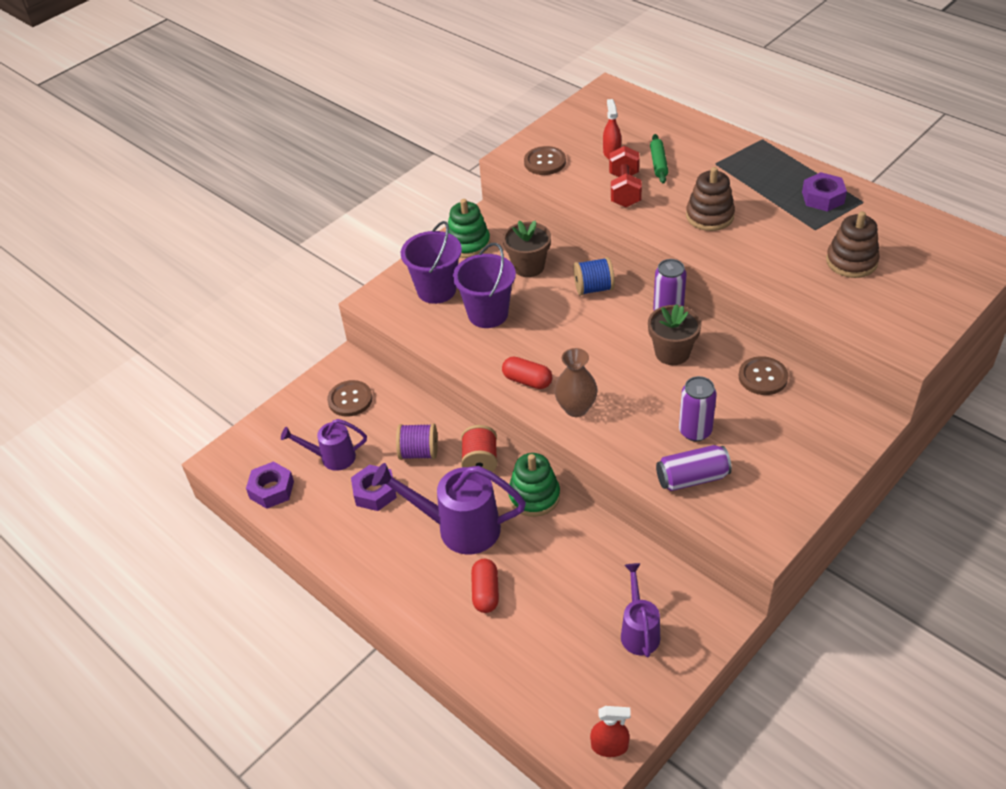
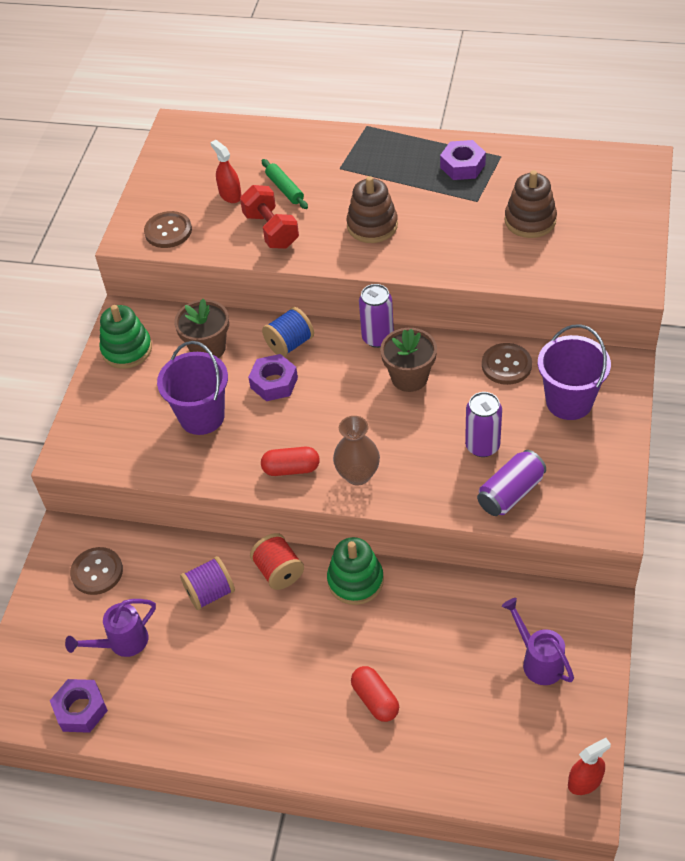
camera: 30 degrees left, 5 degrees up
(375, 492) = (194, 657): purple nut -> purple nut (274, 383)
(436, 290) = (129, 414): purple bucket -> purple bucket (569, 402)
(459, 528) = (305, 649): purple watering can -> none

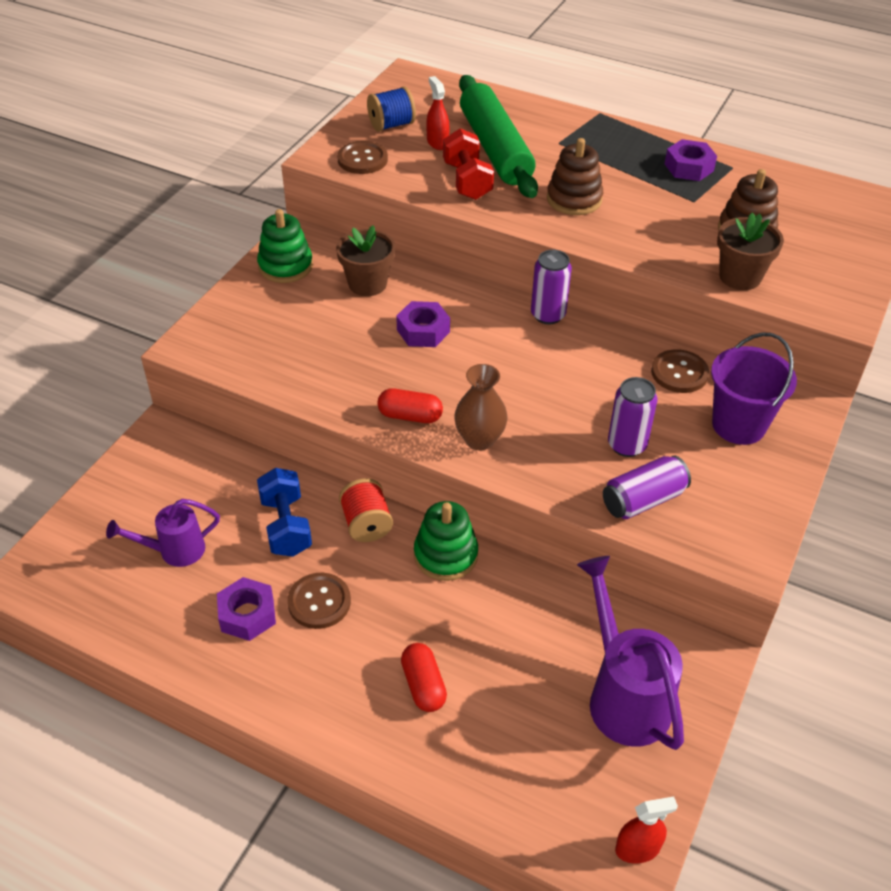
camera: 10 degrees right, 5 degrees down
(81, 709) = (103, 606): purple nut -> purple nut (247, 614)
(97, 572) = (178, 475): brown button -> brown button (319, 602)
(202, 416) = (336, 344): purple bucket -> none
(210, 593) = (286, 526): purple spool -> blue dumbbell
(285, 189) = (495, 149): green rolling pin -> green rolling pin, size x2.36
(290, 344) = (453, 299): blue spool -> blue spool (391, 125)
(409, 377) = (569, 360): brown flower pot -> brown flower pot (740, 277)
(538, 661) = (624, 696): purple watering can -> purple watering can, size x1.68

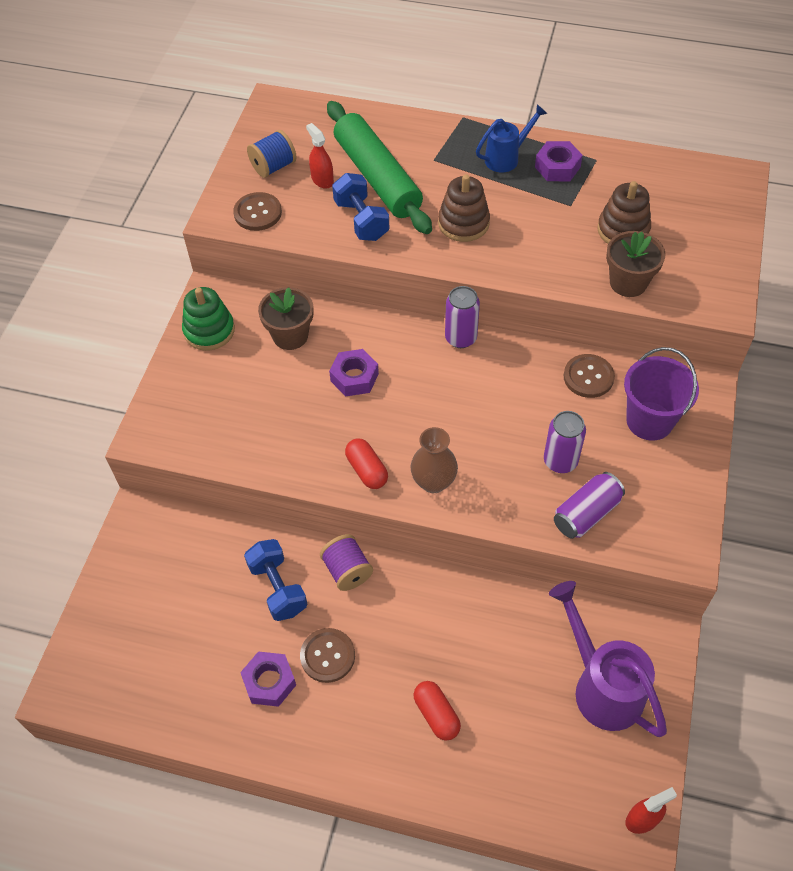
camera: 10 degrees left, 10 degrees up
(175, 551) = (187, 634): purple watering can -> none
(366, 524) = (347, 570): red spool -> purple spool
(410, 416) = (367, 470): red capsule -> red capsule turned 60 degrees clockwise
(445, 555) = (423, 586): green stacking toy -> none
(467, 181) = (361, 220): red dumbbell -> blue dumbbell
(635, 152) = (506, 158): none -> blue watering can

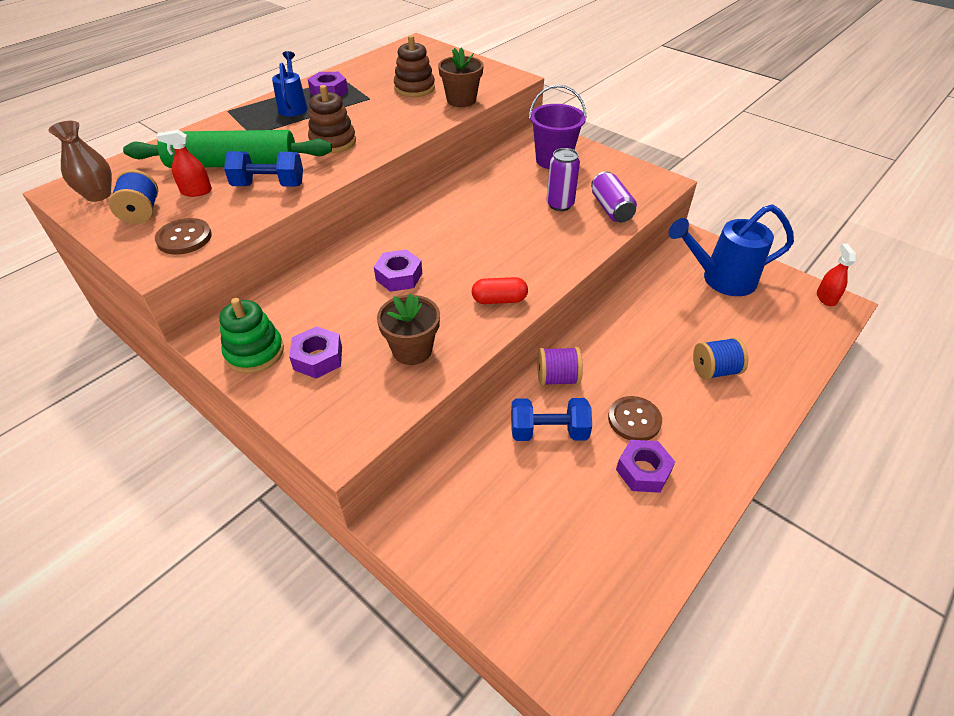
camera: 65 degrees left, 10 degrees down
(224, 374) = (318, 358): none -> purple nut
(290, 336) = (317, 300): brown flower pot -> brown flower pot (412, 350)
(433, 482) = (536, 268): brown vase -> brown vase (98, 195)
(436, 714) = (714, 370): red capsule -> blue spool
(460, 338) = (412, 211): purple can -> none
(588, 377) = (498, 170): brown button -> none
(602, 686) = (721, 279): purple watering can -> blue watering can

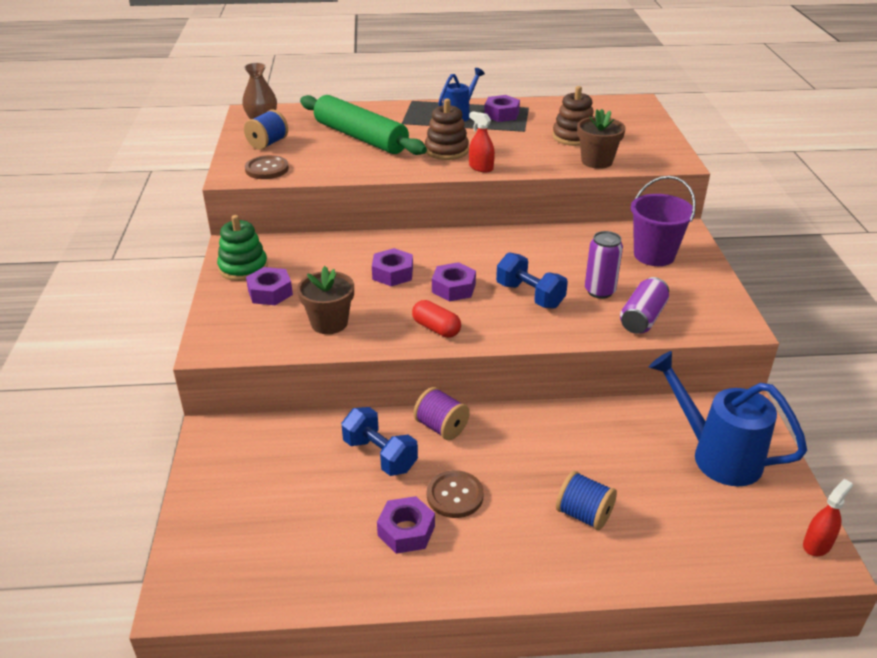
camera: 45 degrees right, 10 degrees down
(196, 191) = (314, 144): red spray bottle -> red spray bottle (481, 168)
(269, 185) = (360, 160): blue dumbbell -> blue dumbbell (530, 295)
(463, 260) = (453, 288): none -> purple nut

